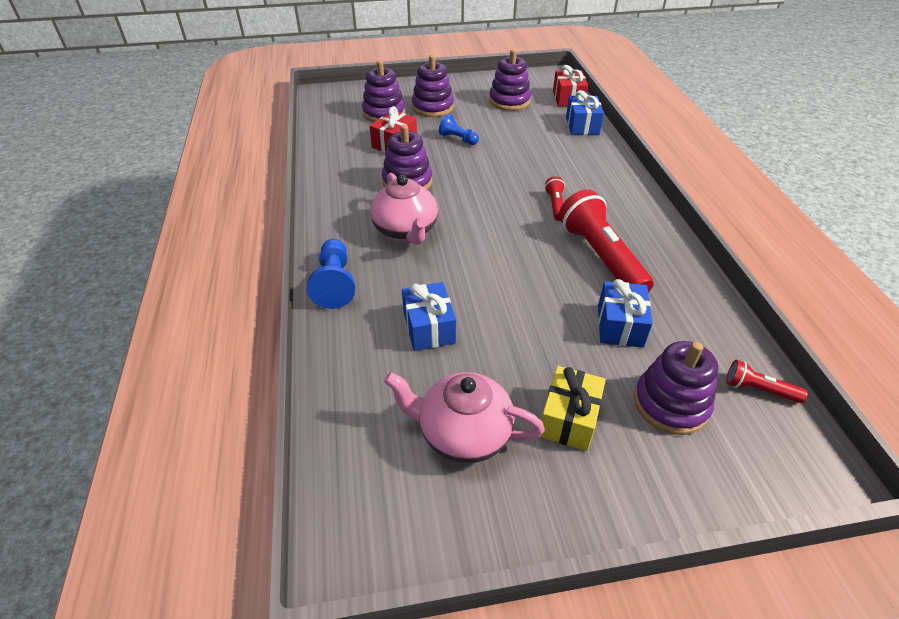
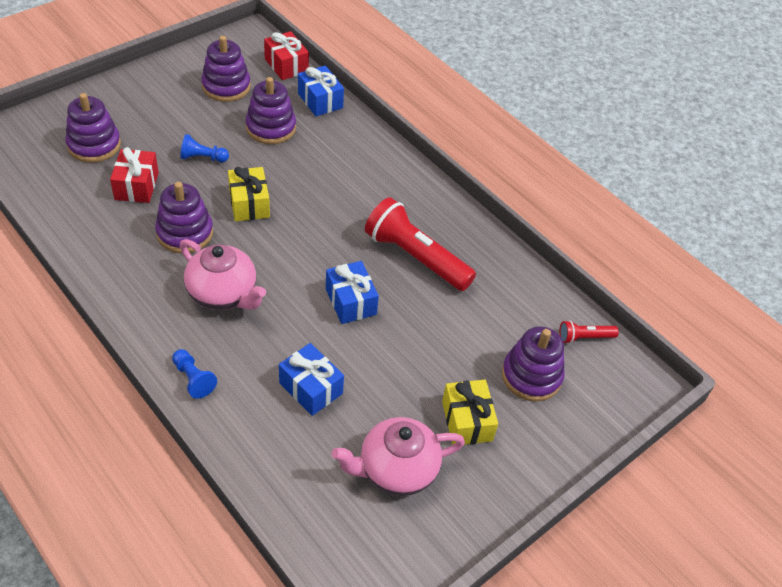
camera: 35 degrees left, 5 degrees up
(335, 283) = (193, 379): blue pawn -> blue pawn, size x0.65
(432, 107) = (146, 120): purple stacking toy -> purple stacking toy (271, 128)
(473, 177) = (249, 204): none -> yellow gift
(555, 205) = (347, 212): red flashlight -> none
(620, 326) = (464, 321): blue gift -> blue gift (351, 301)

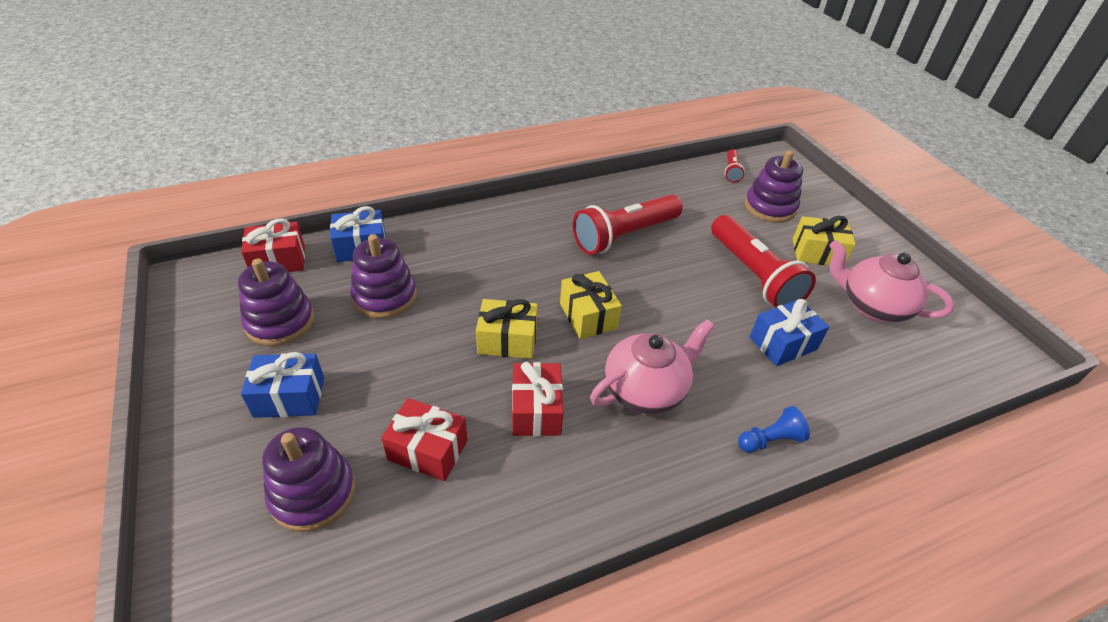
camera: 70 degrees left, 5 degrees down
(185, 233) = (536, 410): purple stacking toy -> red gift
(203, 158) = (406, 369): blue pawn -> none
(294, 247) = (588, 316): none -> yellow gift
(351, 301) = (673, 291): blue gift -> blue gift (289, 397)
(396, 470) = (873, 306): pink teapot -> pink teapot turned 120 degrees clockwise
(402, 363) = (753, 275): none -> red flashlight

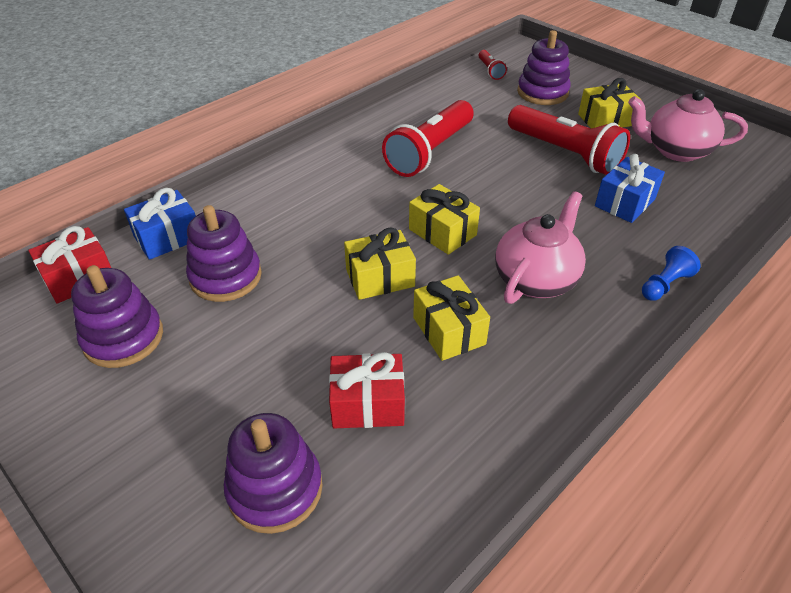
camera: 20 degrees left, 0 degrees up
(289, 397) = (185, 407): blue gift -> none
(536, 410) = (449, 331): red gift -> yellow gift

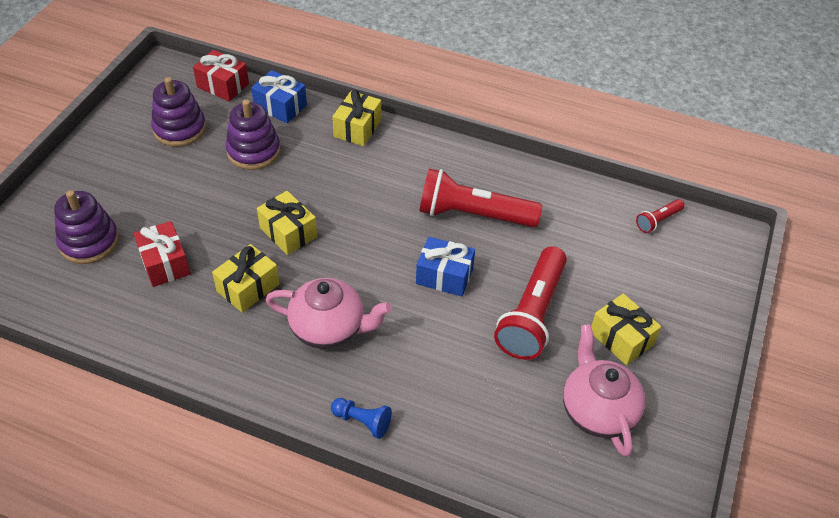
camera: 65 degrees right, 5 degrees up
(442, 232) = (361, 254): yellow gift -> yellow gift (357, 128)
(542, 93) = (642, 274): purple stacking toy -> none
(625, 202) = (473, 376): blue gift -> blue gift (444, 276)

